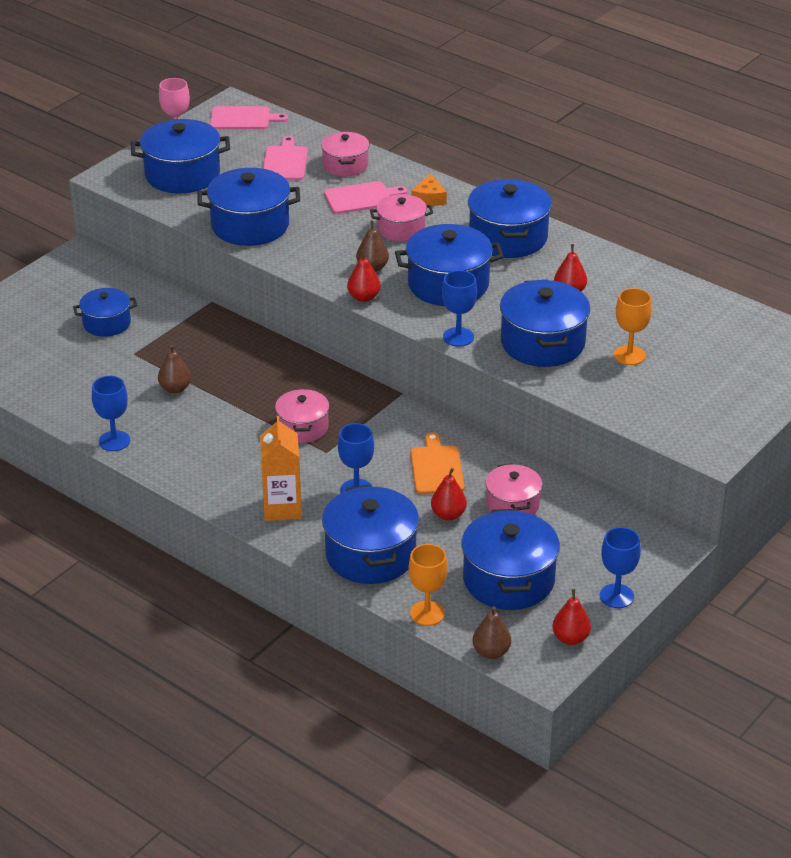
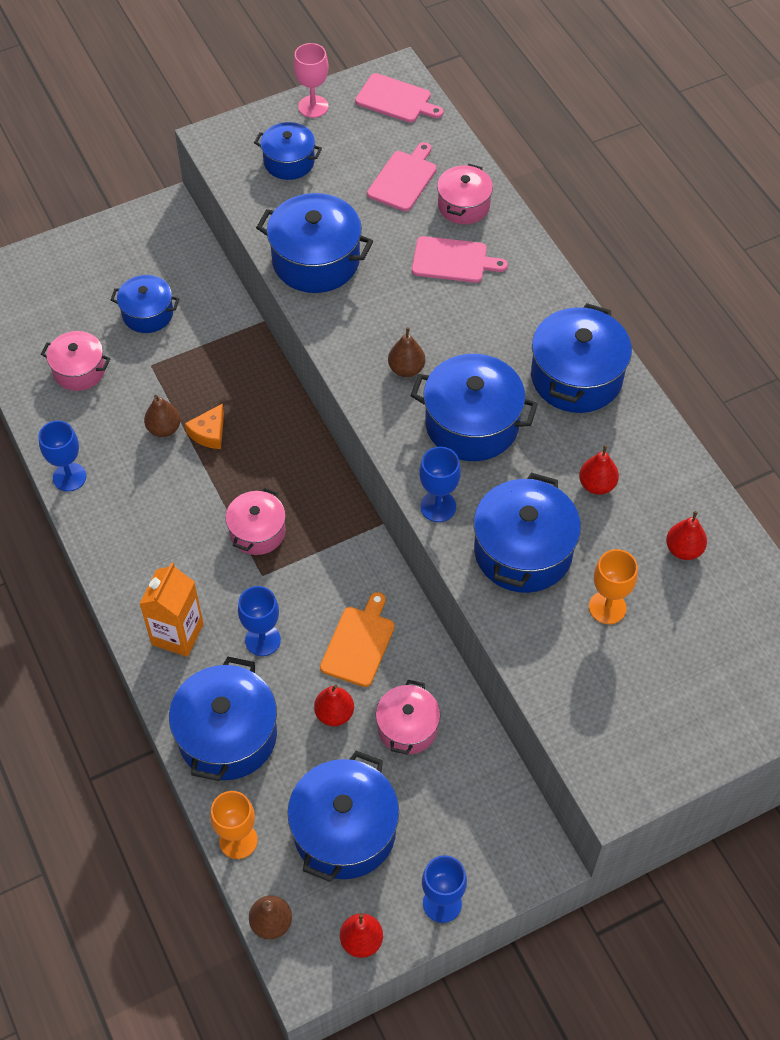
camera: 25 degrees right, 20 degrees up
(182, 175) = (289, 162): blue pot -> blue pot, size x0.61
(364, 297) = (373, 409): red pear -> red pear (683, 549)
(401, 229) = (468, 323): pink pot -> pink pot (79, 370)
(429, 198) = (524, 286): orange cheese -> orange cheese (209, 433)

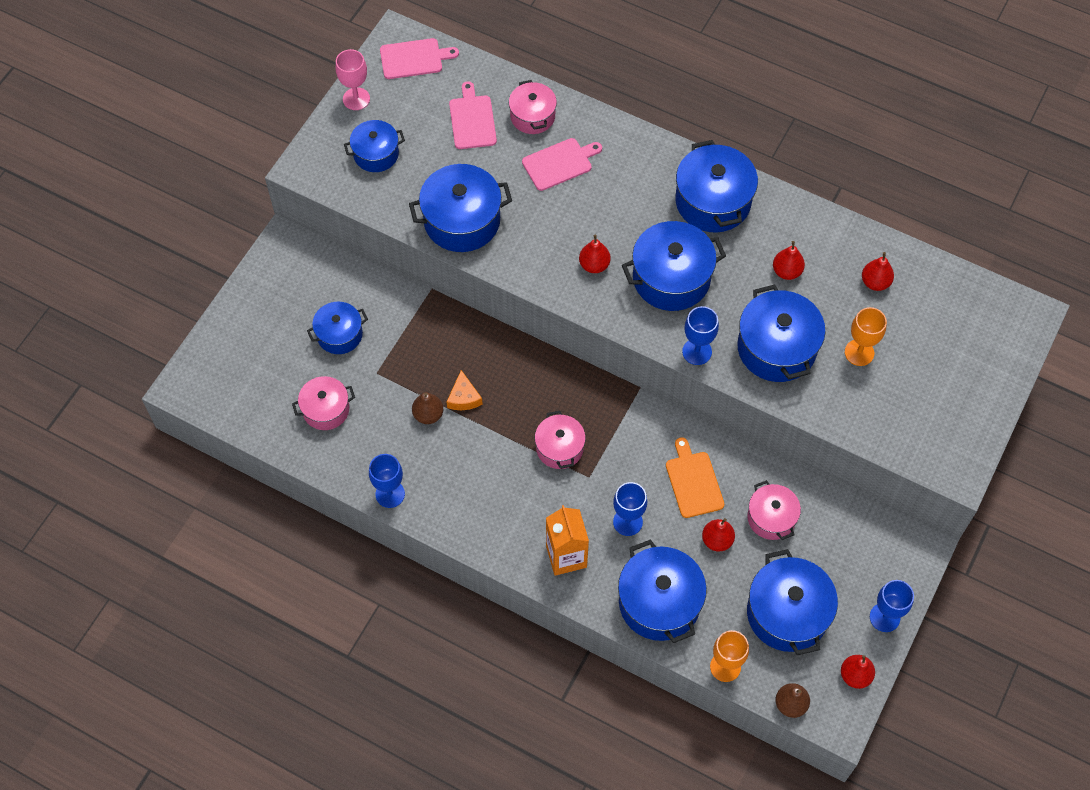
camera: 35 degrees left, 5 degrees up
(406, 369) = (594, 265): brown pear -> red pear

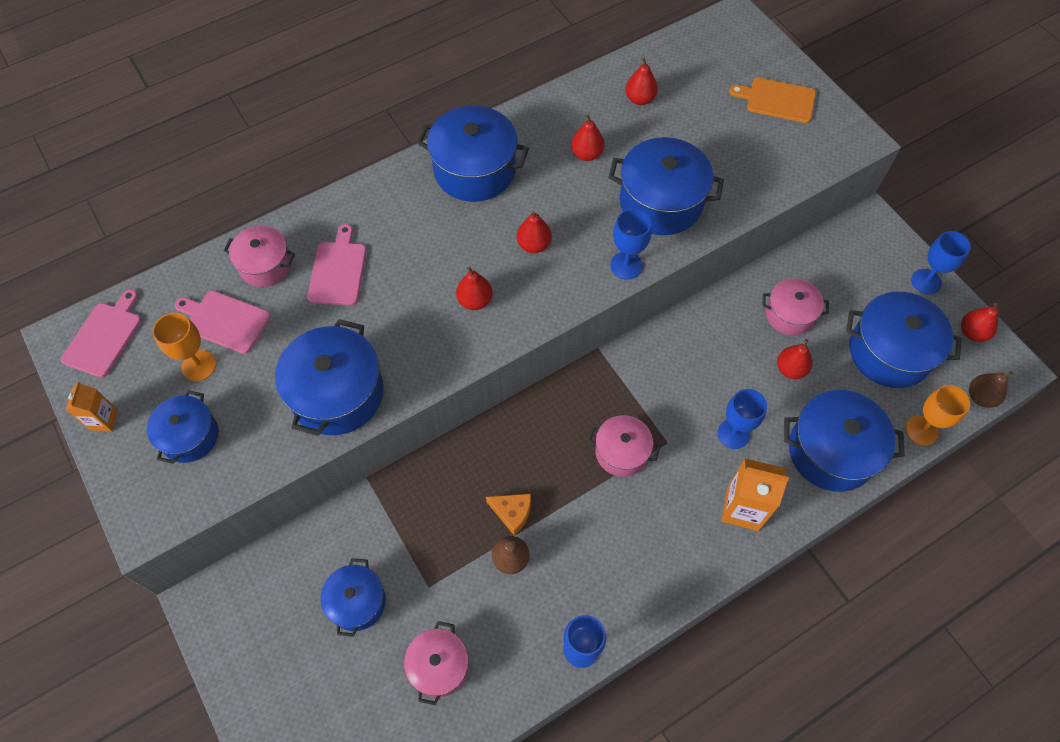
camera: 60 degrees left, 0 degrees up
(356, 99) = (104, 420): pink goblet -> orange carton
(671, 278) = (534, 245): blue pot -> red pear
(693, 482) = (721, 356): orange cutting board -> orange cutting board (777, 100)
(859, 352) = (702, 146): orange goblet -> orange goblet (199, 365)

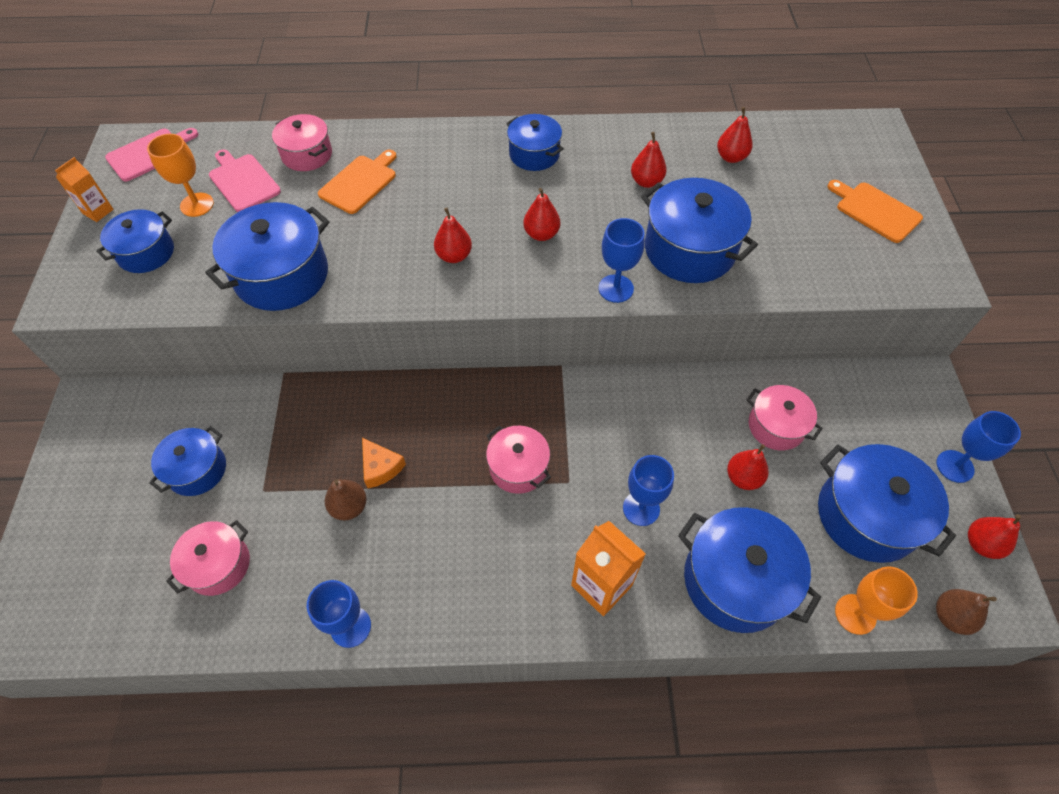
camera: 30 degrees right, 5 degrees down
(338, 270) = (359, 183): pink cutting board -> orange cutting board
(474, 170) = (534, 154): blue pot -> blue pot, size x0.61

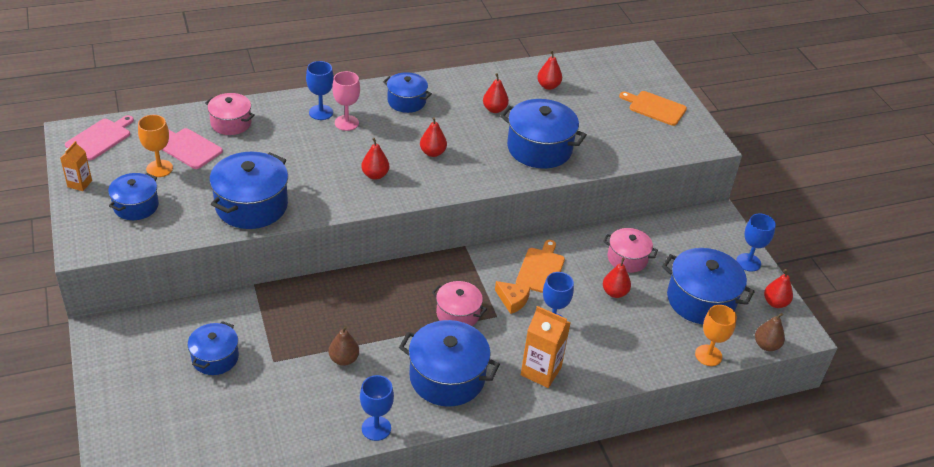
camera: 20 degrees left, 15 degrees down
(218, 565) = (261, 412): pink pot -> none
(359, 183) = (282, 137): orange cutting board -> orange cutting board (541, 269)
(380, 467) = (357, 331): orange cheese -> orange cheese (512, 300)
(447, 174) = (346, 123): none -> pink goblet
(616, 288) = (497, 179): blue goblet -> blue goblet (321, 112)
(735, 580) = (628, 352): blue pot -> blue pot (447, 377)

